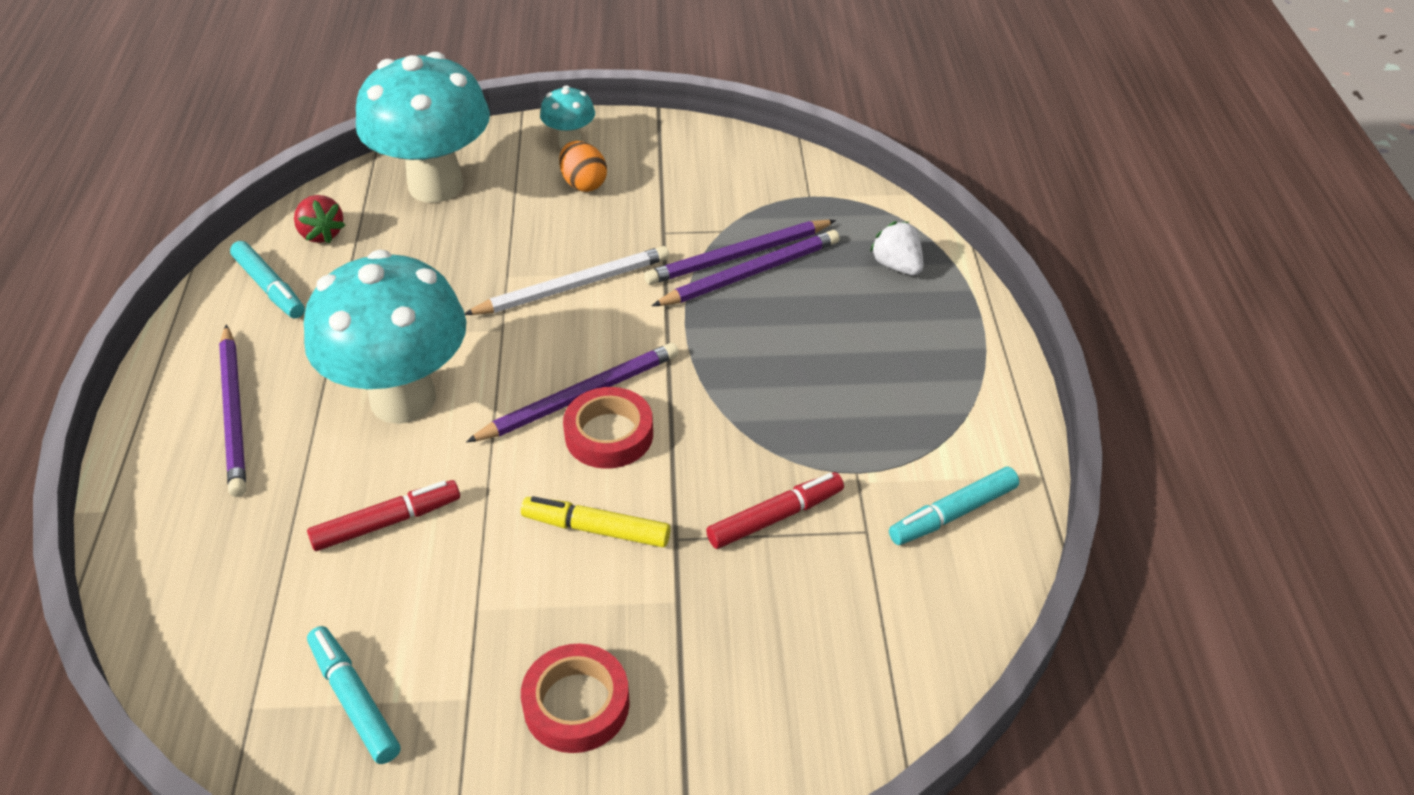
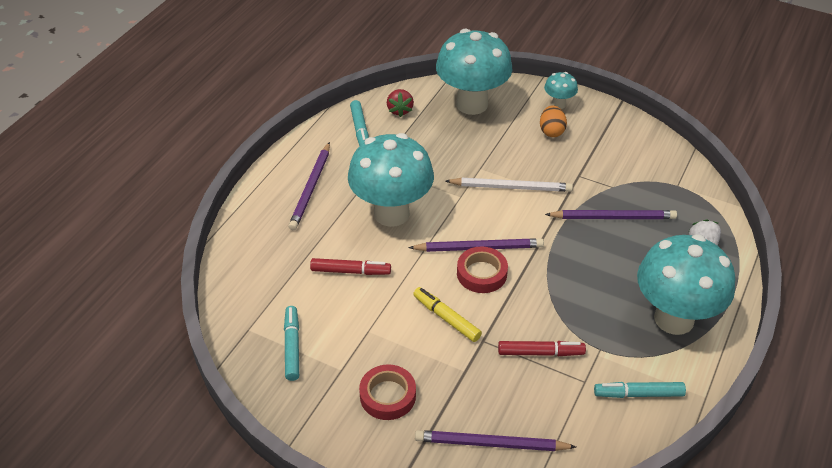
camera: 30 degrees right, 0 degrees up
(738, 256) = (612, 205): purple pencil -> purple pencil (490, 444)
(927, 382) = (674, 319): none -> turquoise mushroom

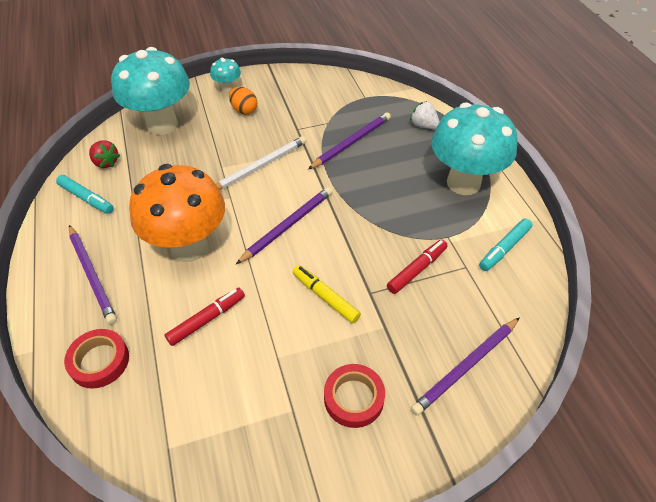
camera: 45 degrees left, 5 degrees up
(292, 346) = (228, 428): turquoise marker -> none
(391, 213) = (189, 247): turquoise mushroom -> orange mushroom
(446, 318) = (325, 297): yellow marker -> yellow marker turned 45 degrees clockwise
(481, 273) = (311, 243): red tape -> red tape (99, 361)

